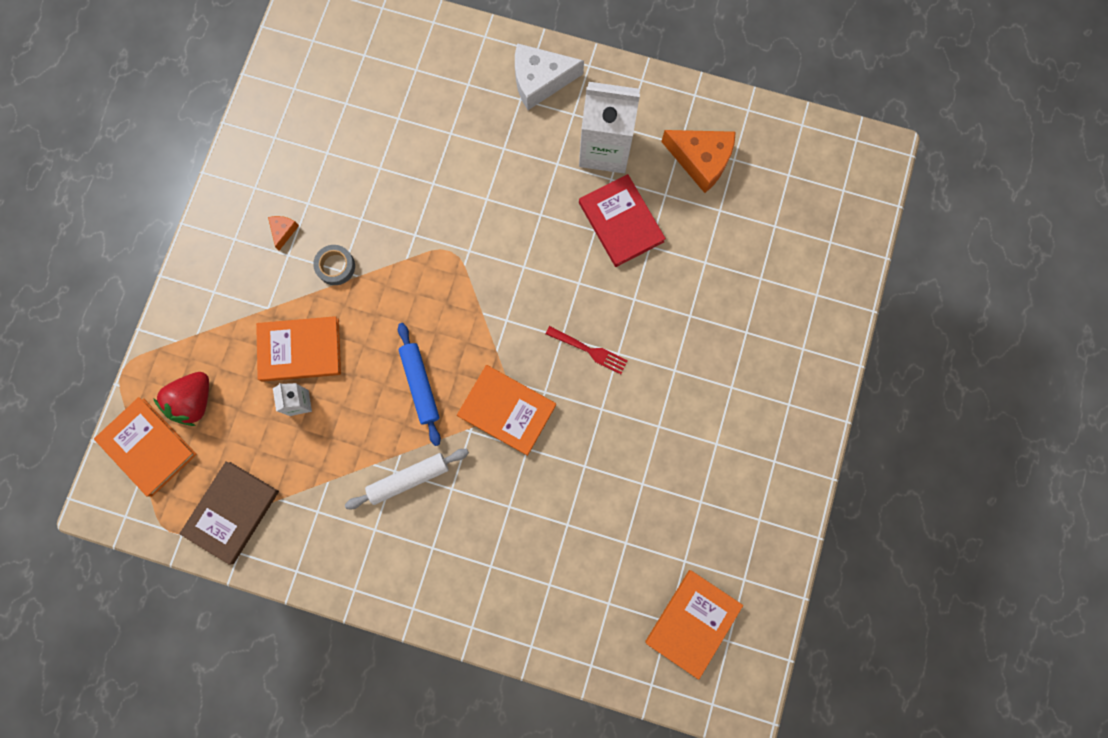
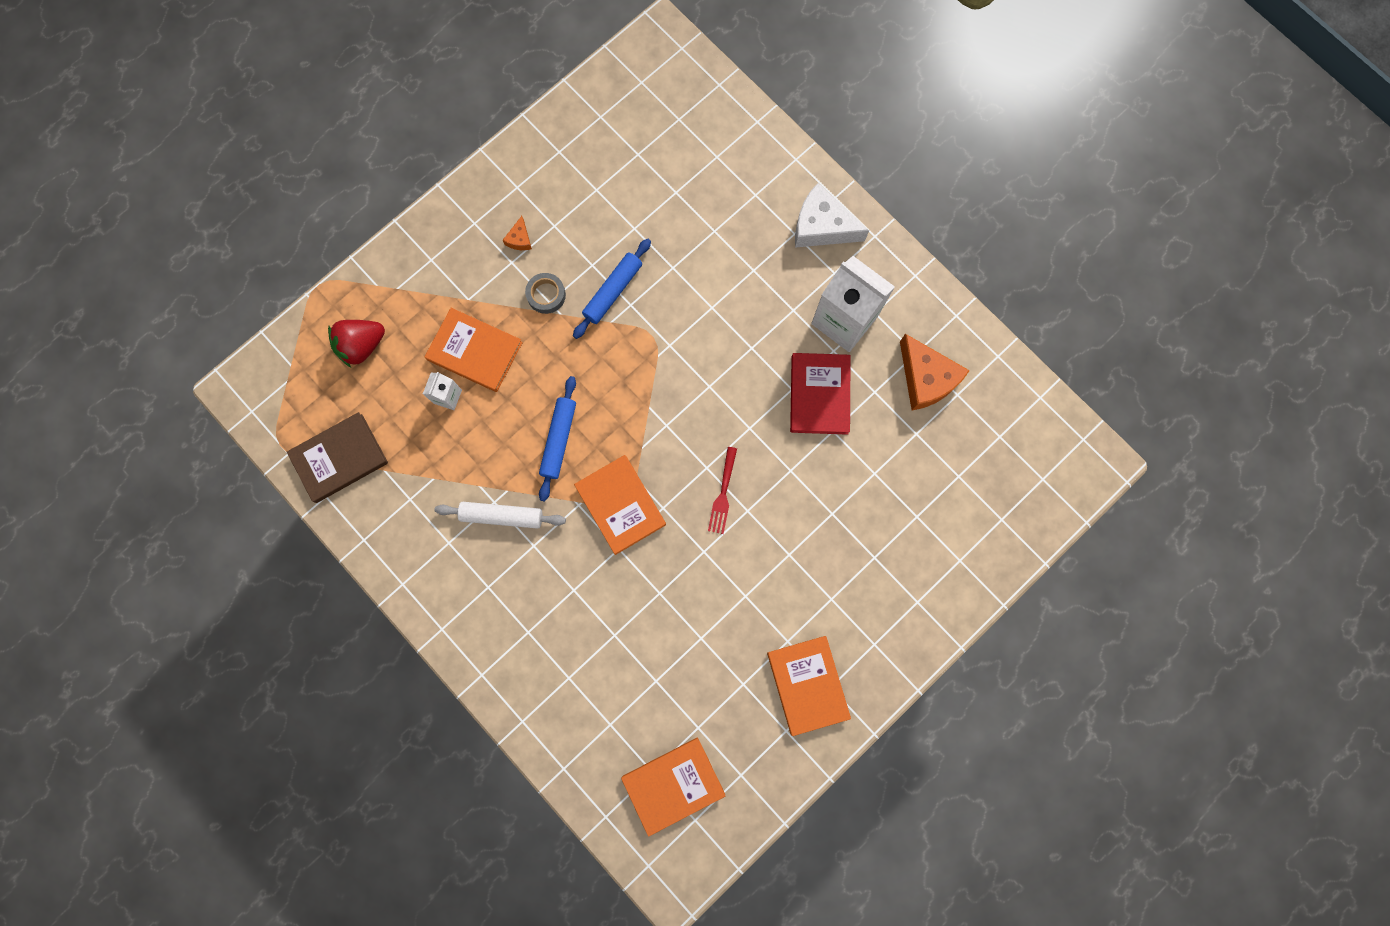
camera: 30 degrees right, 0 degrees up
(147, 447) = (302, 363): orange book -> orange book (807, 685)
(283, 231) = (519, 239): orange cheese -> orange cheese turned 150 degrees clockwise
(392, 232) = (612, 291): none -> blue rolling pin
(588, 350) = (723, 493): red fork -> red fork turned 45 degrees clockwise

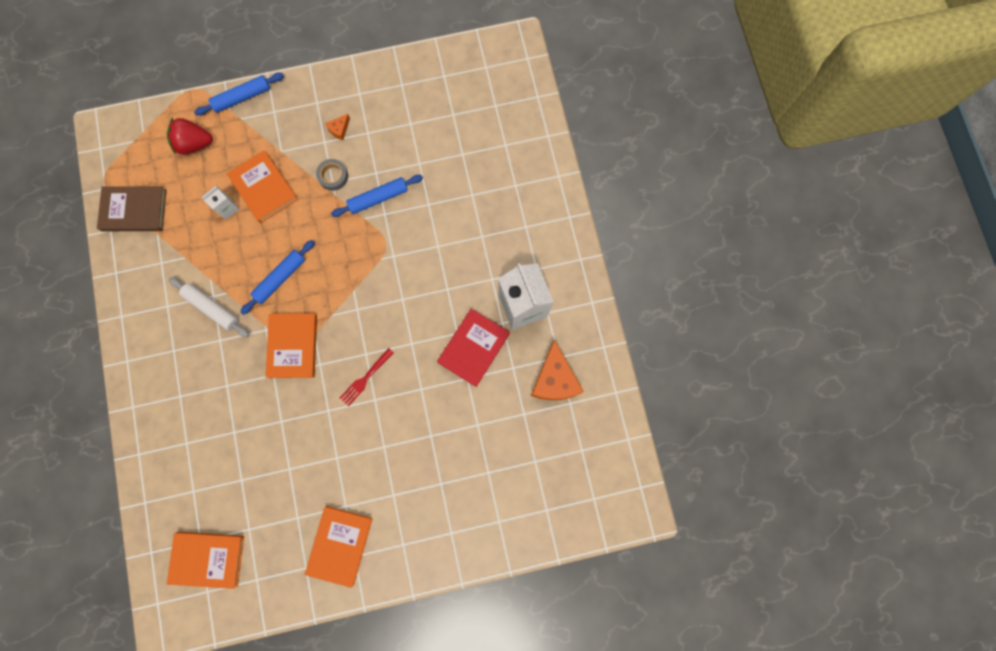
camera: 30 degrees right, 0 degrees up
(384, 263) = (242, 98): none -> blue rolling pin
(822, 226) = (548, 232): white cheese -> none

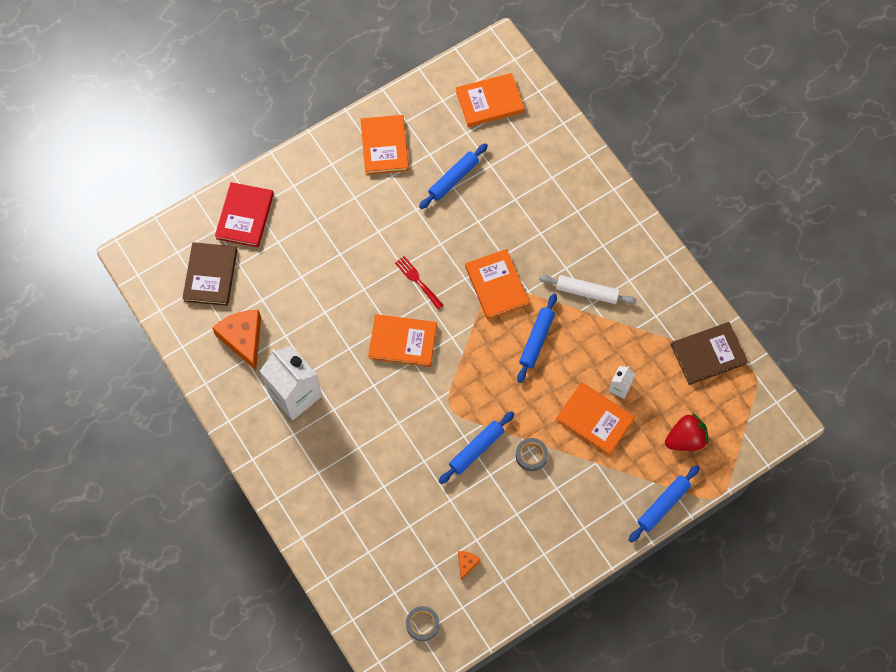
camera: 160 degrees right, 10 degrees down
(285, 478) = (453, 179): none -> blue rolling pin
(339, 129) = (547, 507): orange cheese -> orange cheese (466, 564)
(365, 378) = (418, 281): red fork -> red fork turned 60 degrees counterclockwise
(404, 321) = (402, 341): none -> orange book
(473, 348) = (328, 340): red book -> red book (245, 216)
(481, 74) = (422, 624): none -> grey tape
(567, 459) = (210, 275): none -> brown book

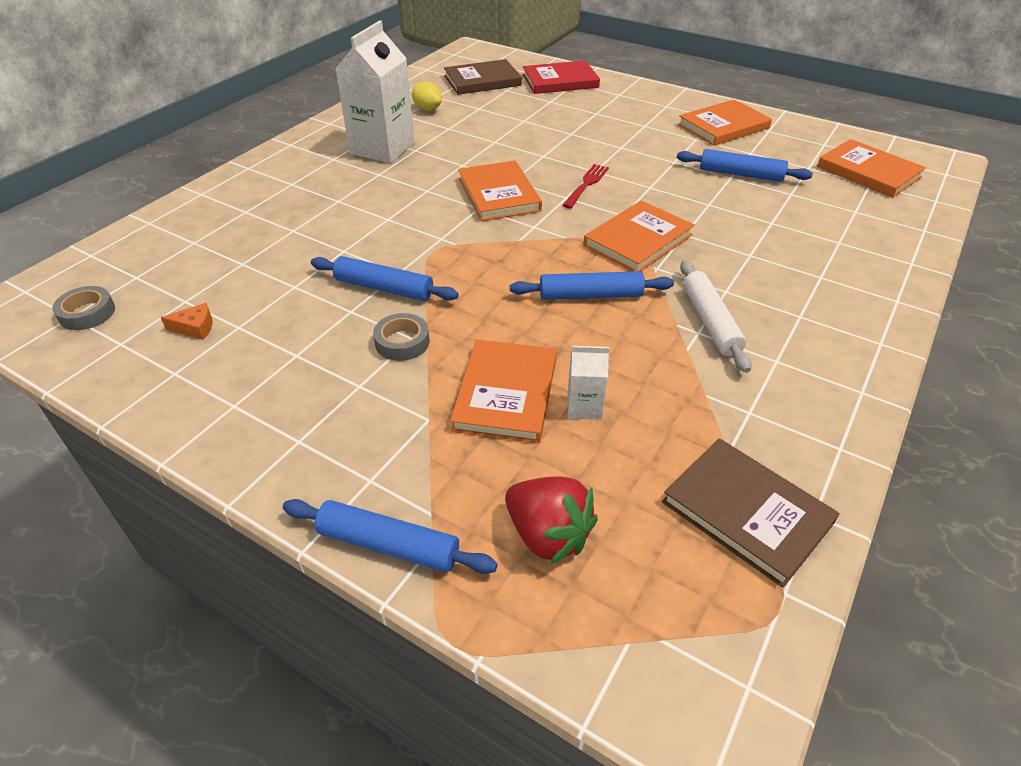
camera: 65 degrees right, 25 degrees down
(243, 338) = (427, 109): orange cheese -> yellow lemon

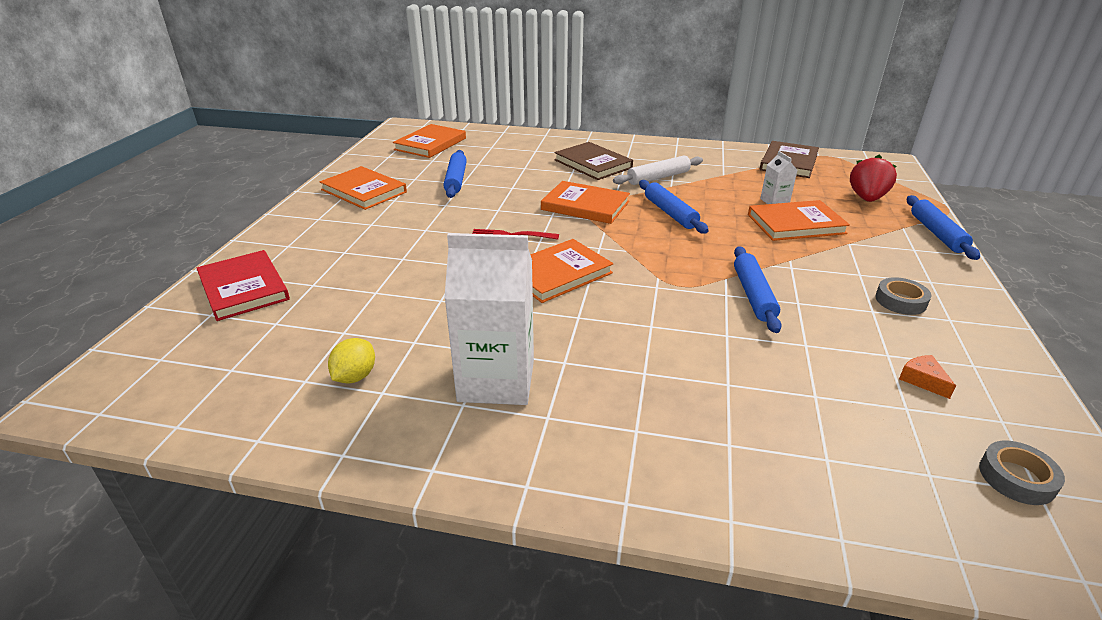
camera: 110 degrees left, 10 degrees down
(402, 342) = (800, 269): grey tape -> grey tape (900, 301)
(482, 81) = (239, 351): brown book -> brown book (593, 164)

